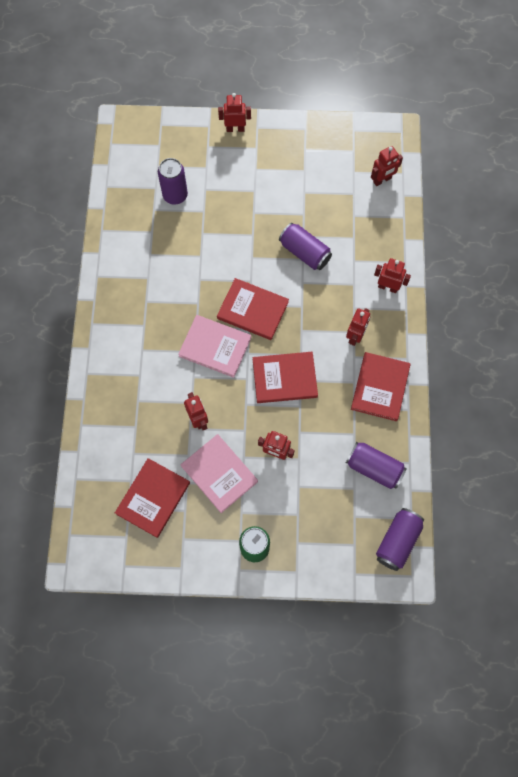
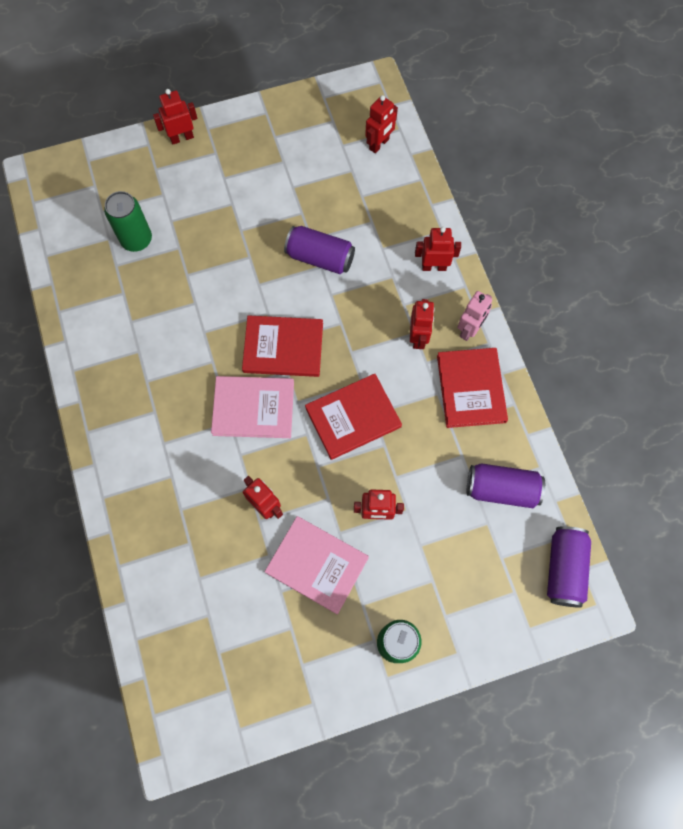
camera: 20 degrees left, 0 degrees up
(153, 498) = (244, 627): red book -> none
(175, 195) = (136, 240): purple can -> green can
(396, 343) = (469, 330): none -> pink robot

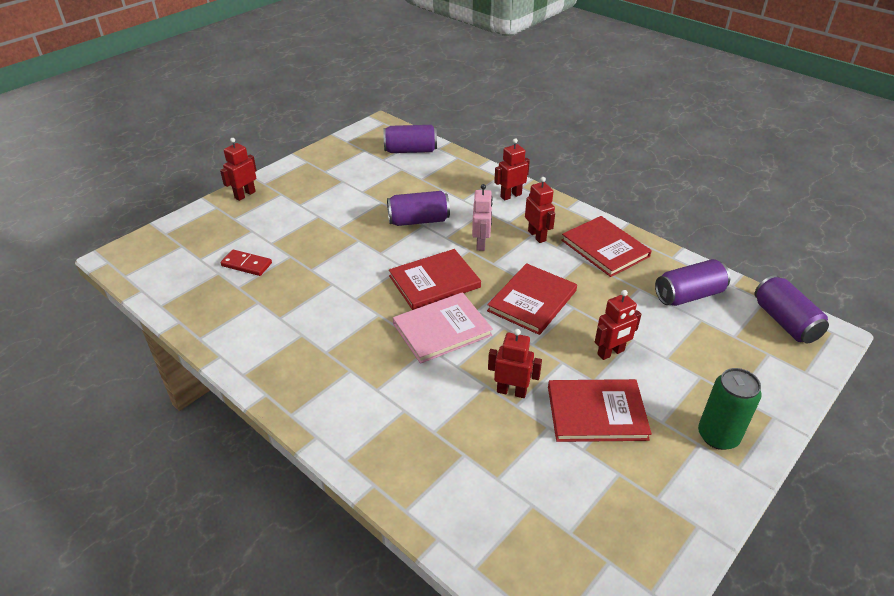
camera: 30 degrees left, 30 degrees down
(136, 240) = (246, 264): green can -> red domino
(317, 565) = (596, 413): pink book -> red book
(379, 144) = (410, 150): red robot -> purple can
(469, 330) = (570, 218): pink robot -> pink robot (481, 243)

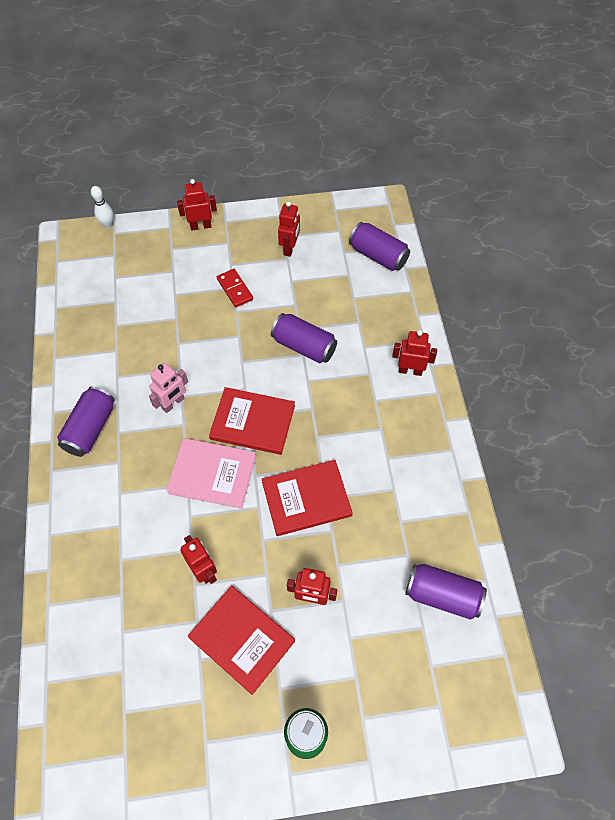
camera: 40 degrees right, 20 degrees up
(152, 231) = (107, 224): none -> white bowling pin
(246, 264) = (140, 306): red domino -> red domino (235, 289)
(481, 243) = (328, 408): pink robot -> pink robot (173, 403)
(537, 236) = (383, 433): red robot -> red robot (290, 248)
(605, 248) = (427, 490): red book -> none
(784, 322) = (495, 690): purple can -> purple can (90, 428)

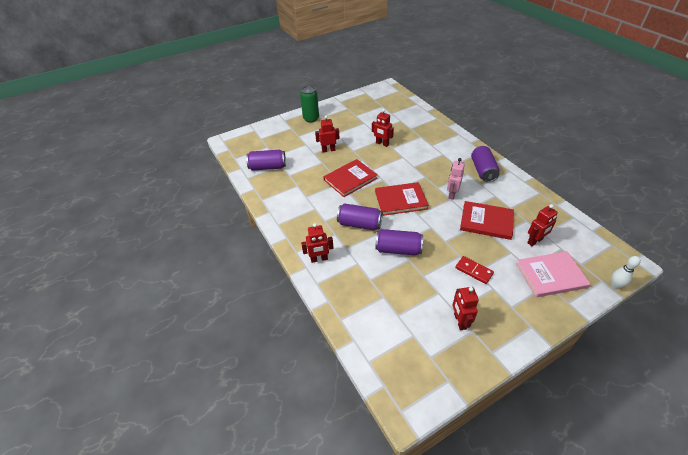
camera: 160 degrees right, 15 degrees down
(200, 226) = (546, 313): red robot -> red robot (535, 241)
(212, 474) = (404, 173): pink book -> pink book (551, 275)
(241, 639) = (351, 131): red book -> red book (486, 221)
(378, 256) = (382, 343): purple can -> purple can (359, 224)

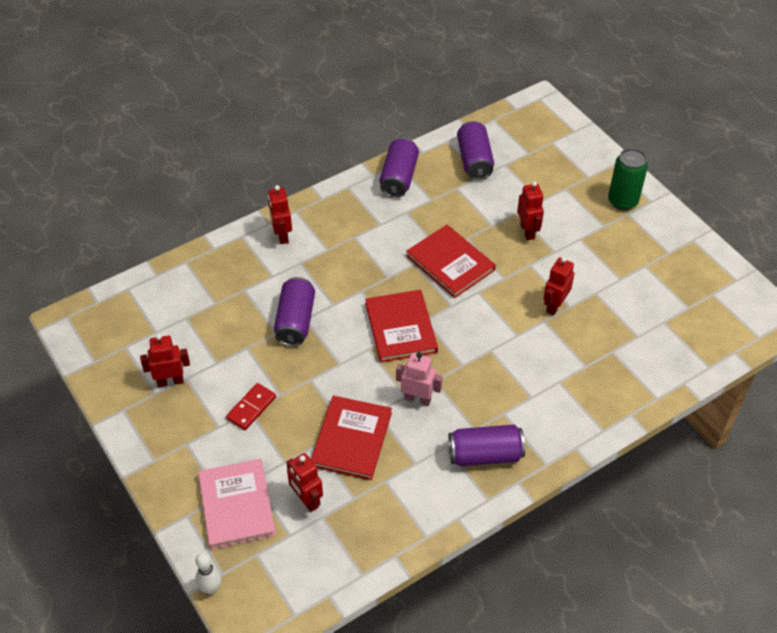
camera: 85 degrees right, 5 degrees up
(359, 224) = (347, 277): purple can -> purple can (399, 178)

